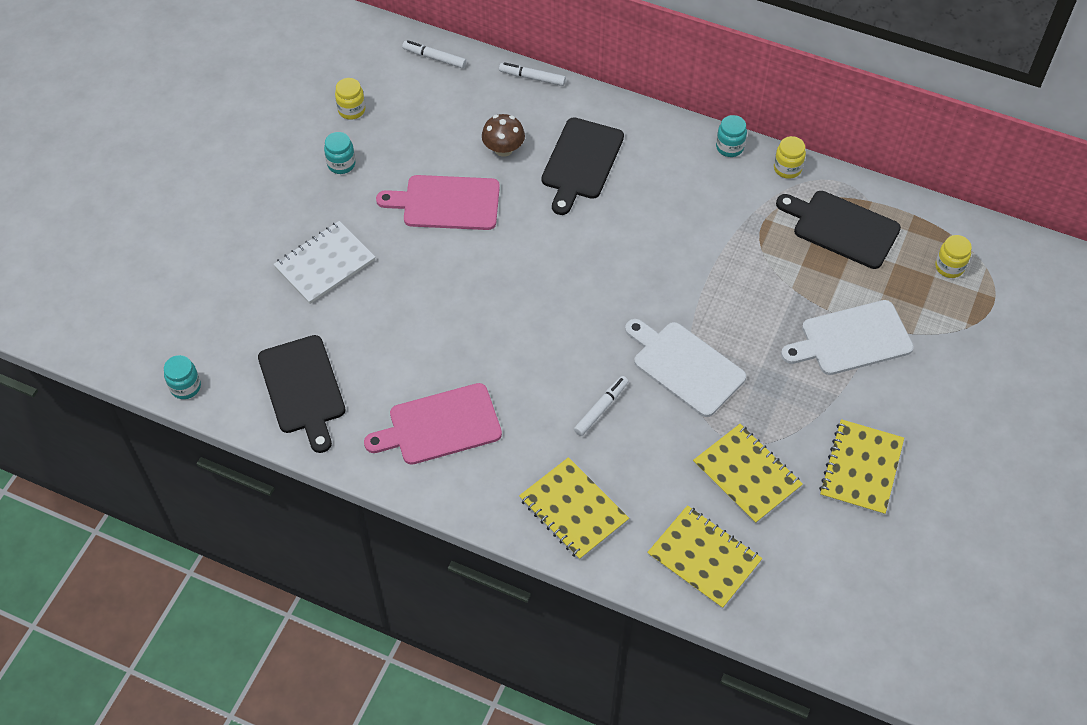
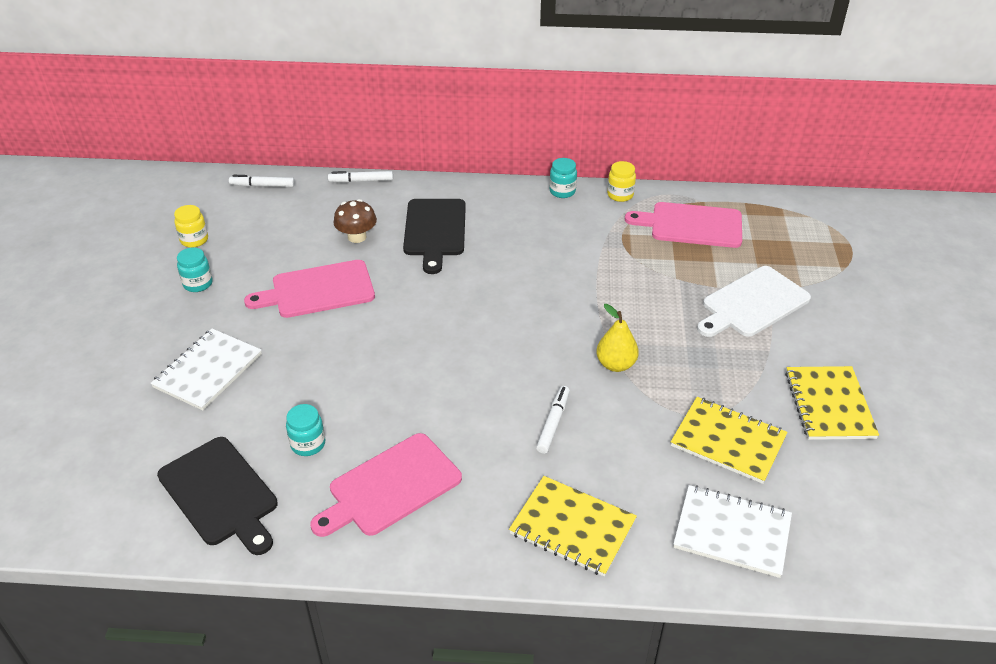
camera: 20 degrees left, 15 degrees down
(185, 387) = (76, 531): turquoise jar -> turquoise jar (308, 444)
(685, 366) = (616, 364): white cutting board -> yellow pear
(704, 558) = (732, 532): yellow notebook -> white notebook
(842, 228) = (691, 225): black cutting board -> pink cutting board
(949, 267) = (798, 231): yellow jar -> none

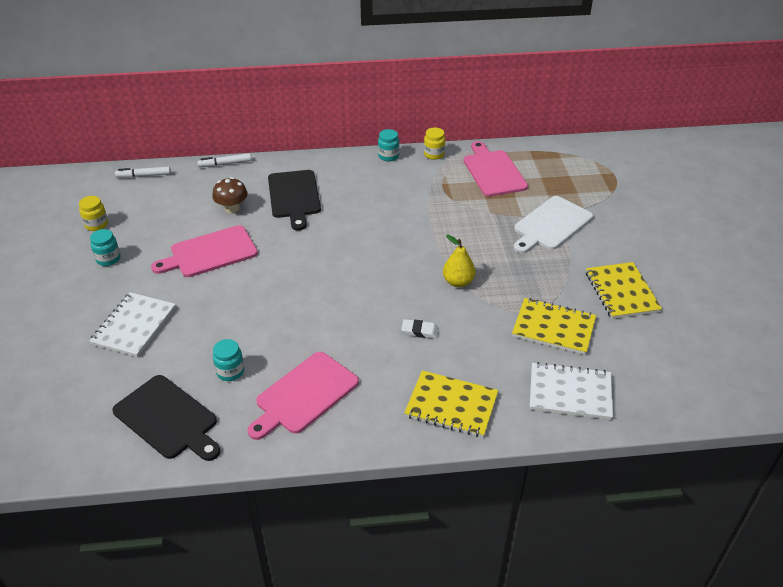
camera: 10 degrees left, 0 degrees up
(553, 423) = (420, 331): white marker -> white eraser
(691, 225) = (493, 171): pink cutting board -> pink cutting board turned 75 degrees clockwise

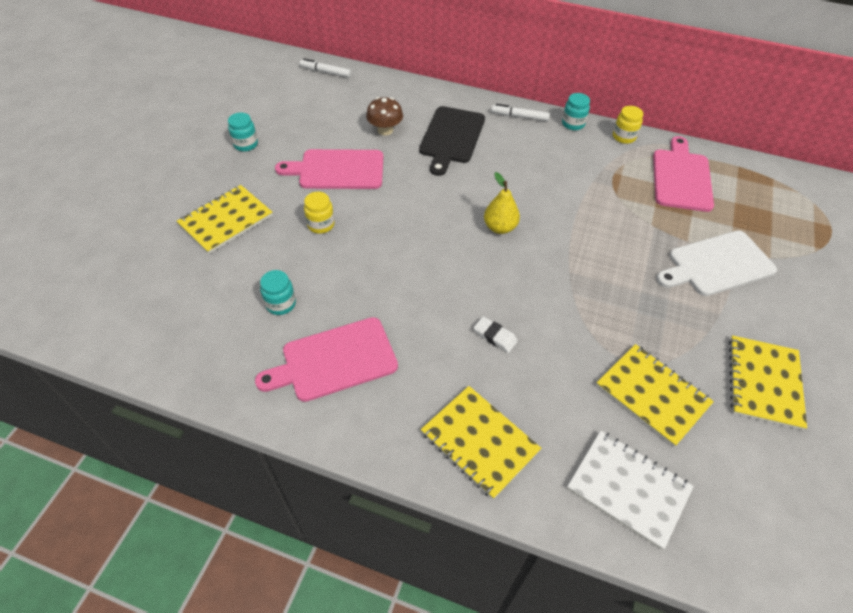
camera: 25 degrees right, 10 degrees up
(96, 225) = (256, 107): yellow jar -> yellow jar (321, 225)
(134, 326) = (226, 220): white notebook -> yellow notebook
(168, 419) = (195, 330): black cutting board -> none
(225, 164) = (405, 83): white marker -> white marker (520, 116)
(458, 282) = (569, 294): yellow pear -> yellow pear (500, 227)

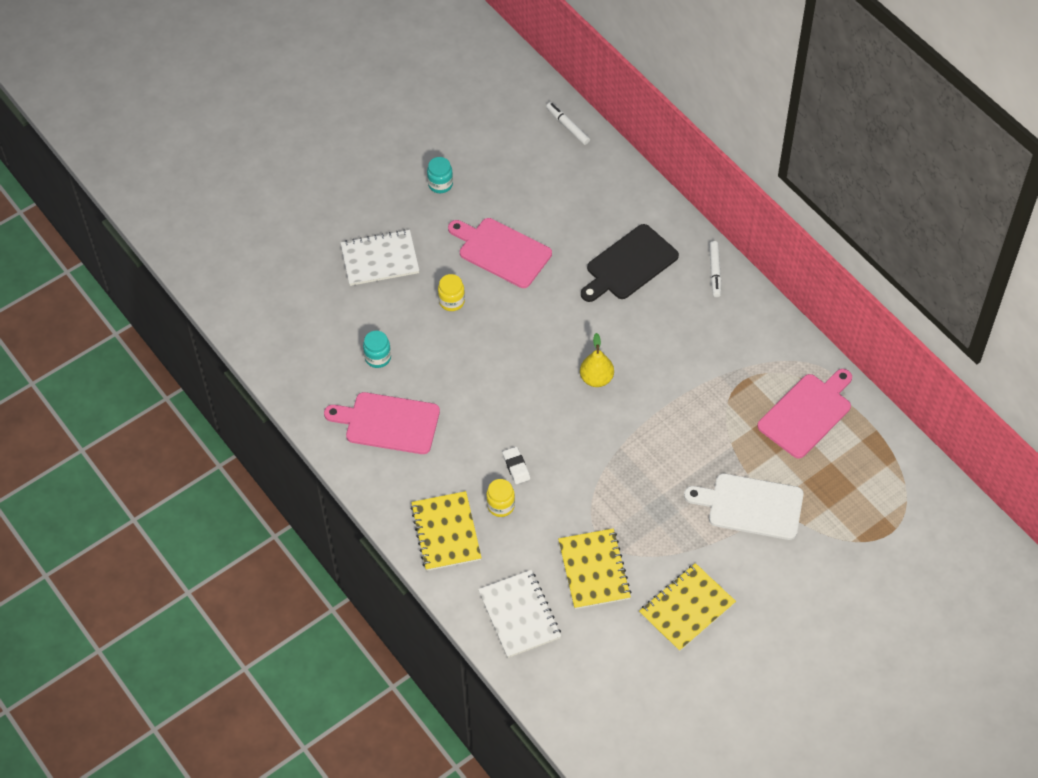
camera: 35 degrees right, 5 degrees up
(226, 220) = (380, 259): yellow notebook -> white notebook
(385, 130) = (574, 227): brown mushroom -> none
(520, 116) = (715, 272): white marker -> white marker turned 135 degrees counterclockwise
(573, 124) = (759, 305): turquoise jar -> none
(624, 137) = (796, 344): yellow jar -> yellow jar (501, 506)

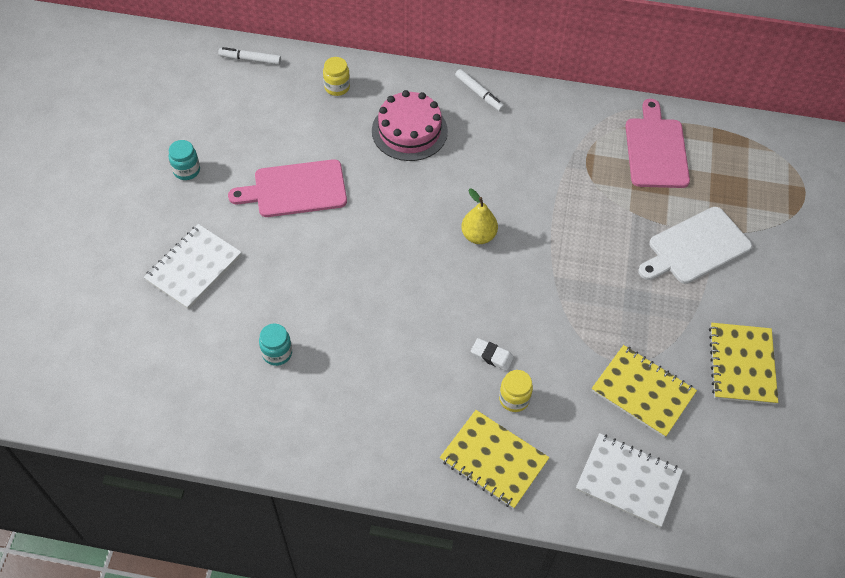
camera: 45 degrees left, 0 degrees up
(388, 423) = (344, 403): pink cutting board -> none
(452, 301) = (294, 258): yellow jar -> yellow jar (337, 87)
(629, 264) = (409, 131): black cutting board -> pink cake

